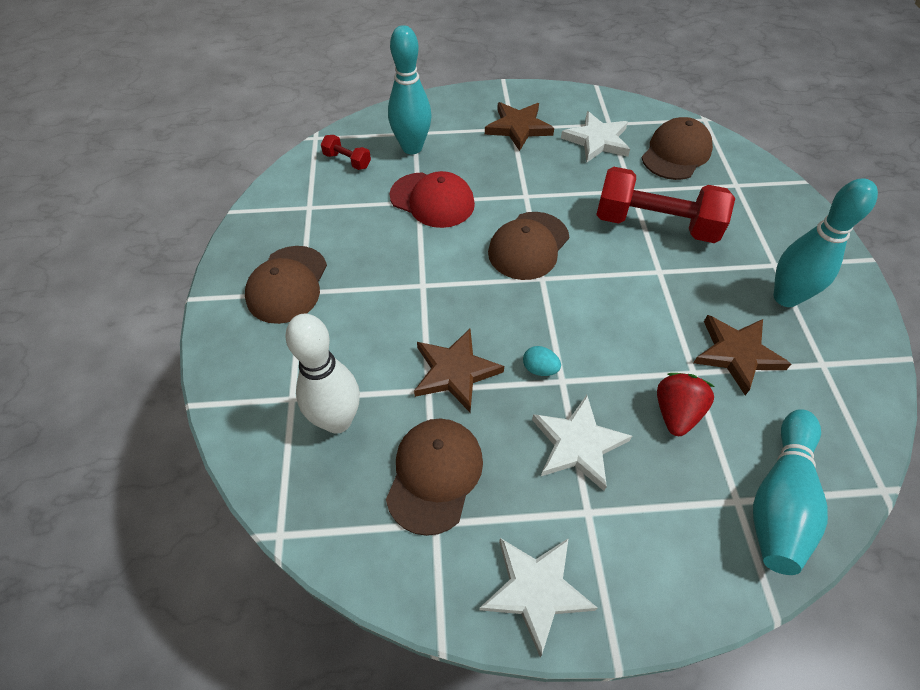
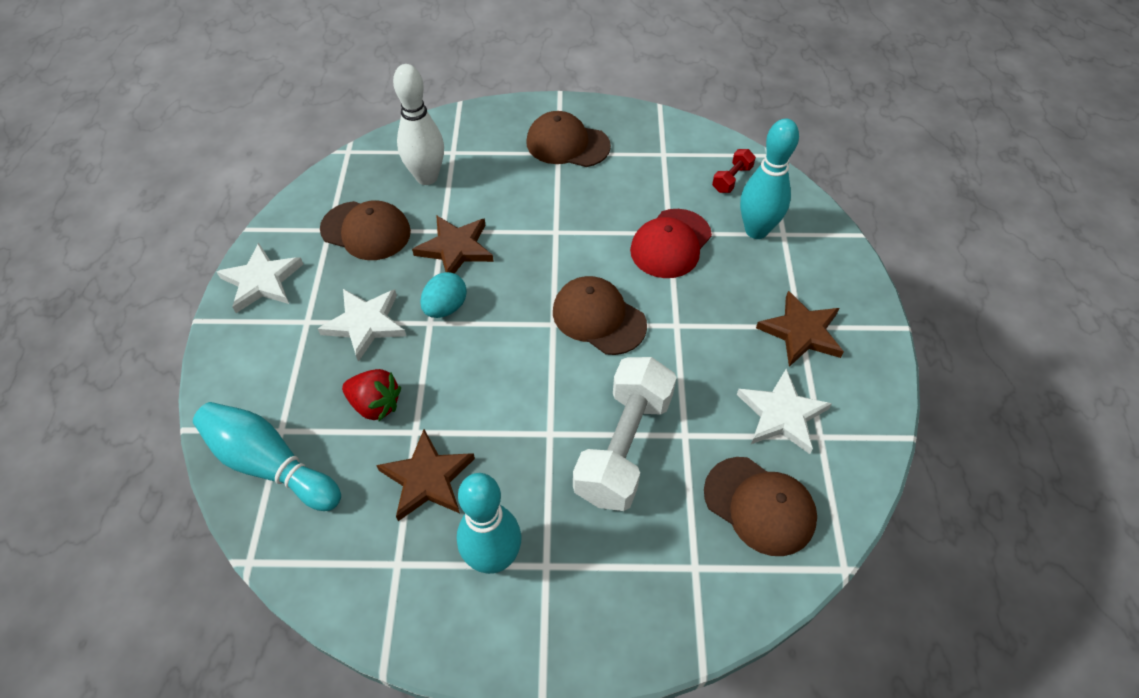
camera: 95 degrees right, 0 degrees up
(540, 369) = (445, 307): turquoise egg -> turquoise egg, size x1.50
(655, 224) = (623, 446): red dumbbell -> white dumbbell

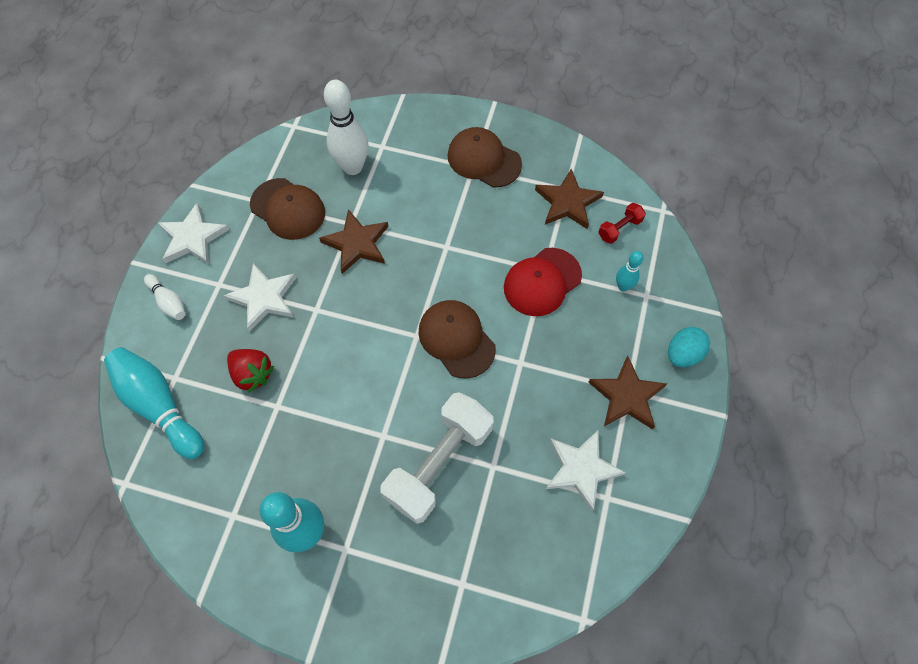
camera: 15 degrees right, 10 degrees up
(251, 352) = (169, 302): none -> white bowling pin
(427, 479) = (275, 450): brown star -> brown star (567, 202)
(445, 307) = (332, 298): turquoise egg -> turquoise egg (683, 354)
(756, 230) = (623, 286): turquoise bowling pin -> turquoise bowling pin, size x0.52
(759, 506) = (533, 546): brown cap -> none

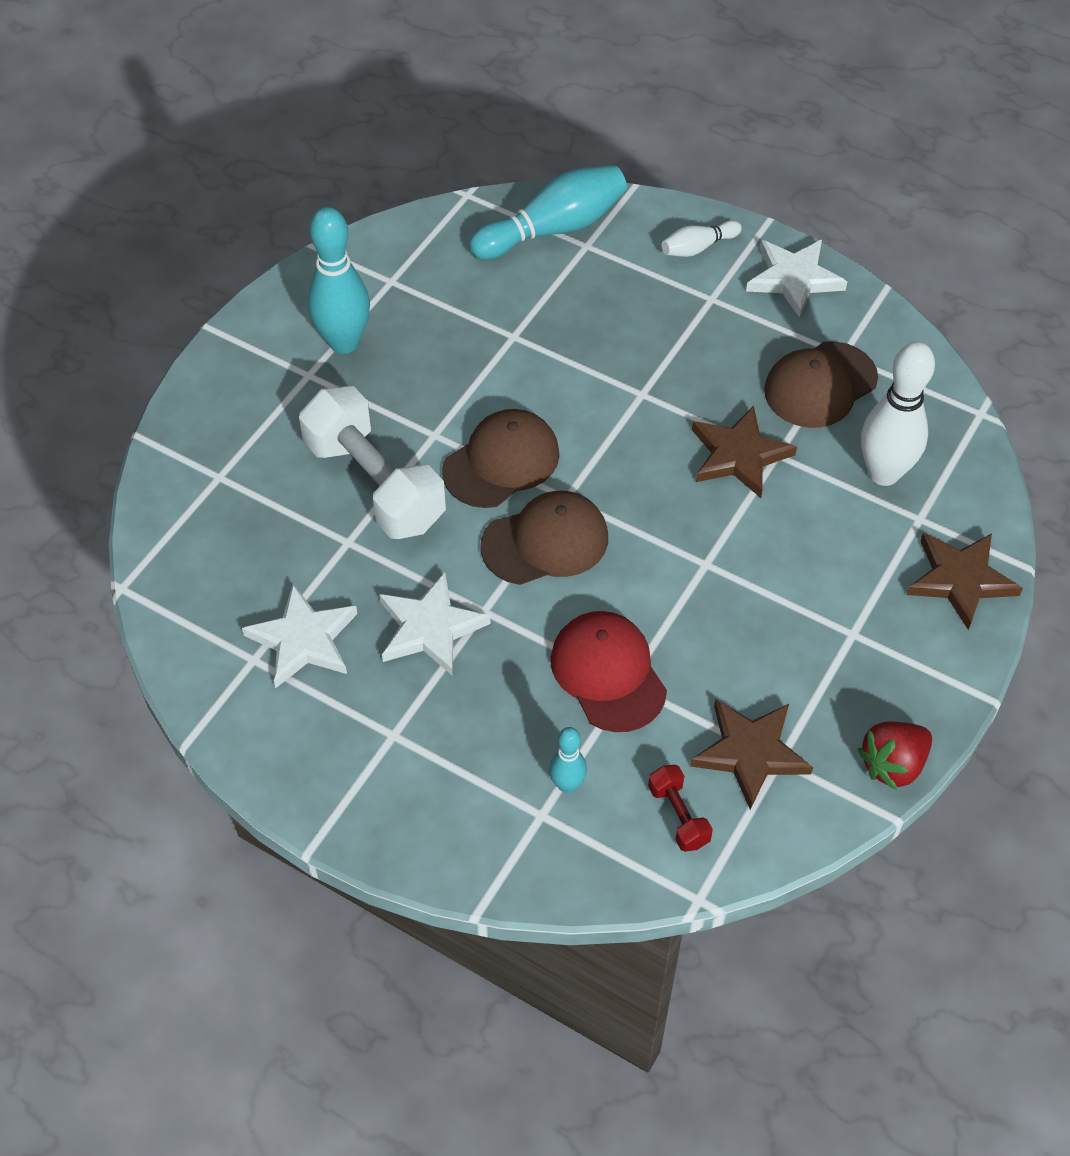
camera: 105 degrees right, 10 degrees down
(252, 374) = (566, 317): red strawberry -> red strawberry (893, 765)
(264, 298) = (676, 341): white star -> white star (430, 628)
(484, 160) = (865, 652): brown cap -> brown cap (501, 462)
(626, 396) = (385, 729): brown star -> brown star (960, 580)
(683, 354) = (424, 830): turquoise egg -> none

